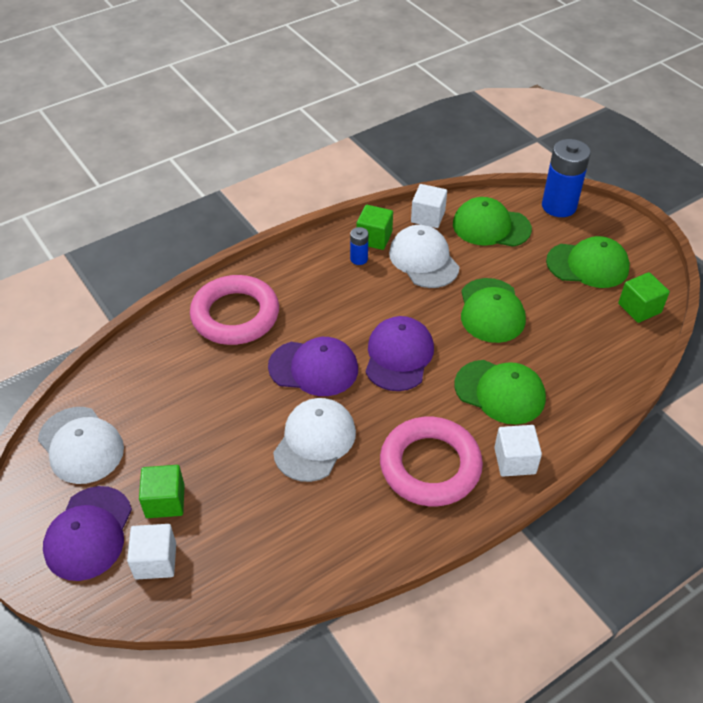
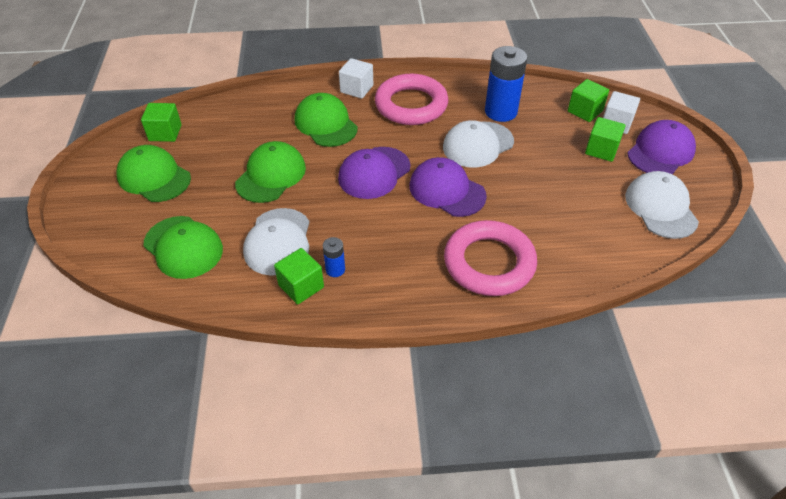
camera: 150 degrees left, 0 degrees up
(204, 564) = (585, 111): none -> green cube
(428, 217) = (227, 286): white cube -> none
(559, 206) = (99, 239): blue battery -> blue battery (500, 112)

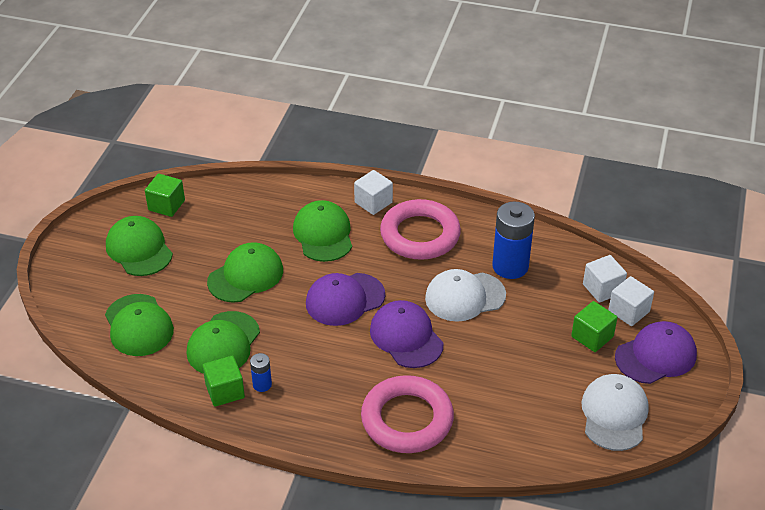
camera: 20 degrees right, 5 degrees down
(278, 242) = (223, 344): white cap -> green cap
(585, 111) = (602, 289): green cube -> white cube

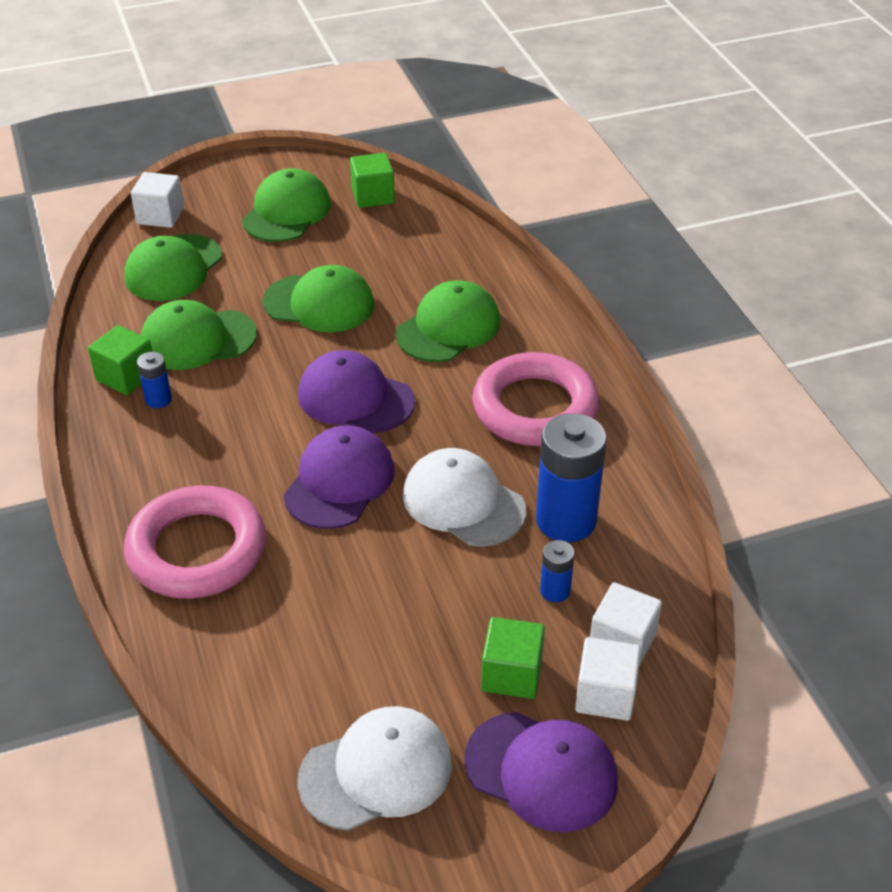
camera: 55 degrees right, 0 degrees up
(373, 202) = (549, 341): white cube -> white cube (160, 216)
(552, 294) = (555, 591): none -> blue battery

